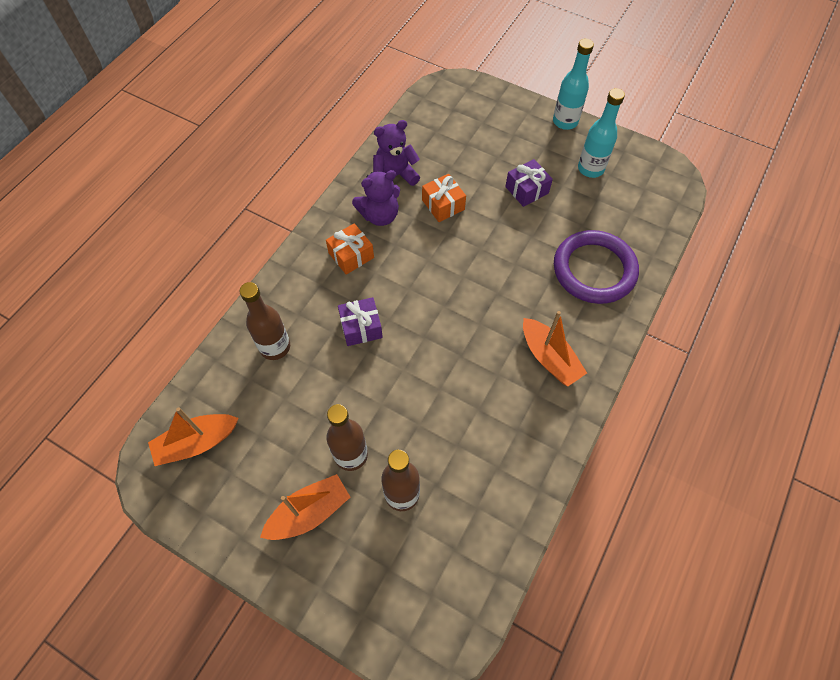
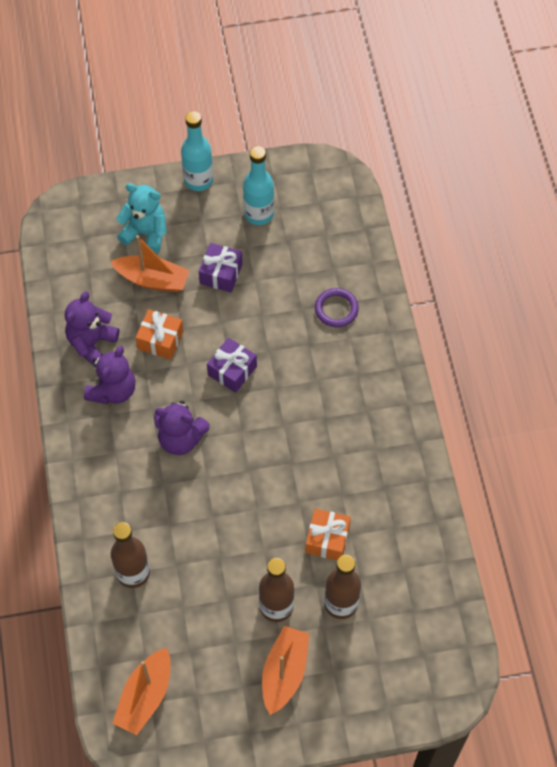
camera: 40 degrees left, 0 degrees up
(351, 255) = (122, 446): orange gift -> orange gift (327, 539)
(361, 327) = (190, 501): purple gift -> purple gift (232, 370)
(395, 280) = (181, 439): none -> purple teddy bear
(496, 132) = (145, 233): none -> turquoise teddy bear
(549, 358) = (361, 412): orange boat -> orange boat (152, 280)
(594, 270) = (336, 309): purple ring -> purple ring, size x0.50

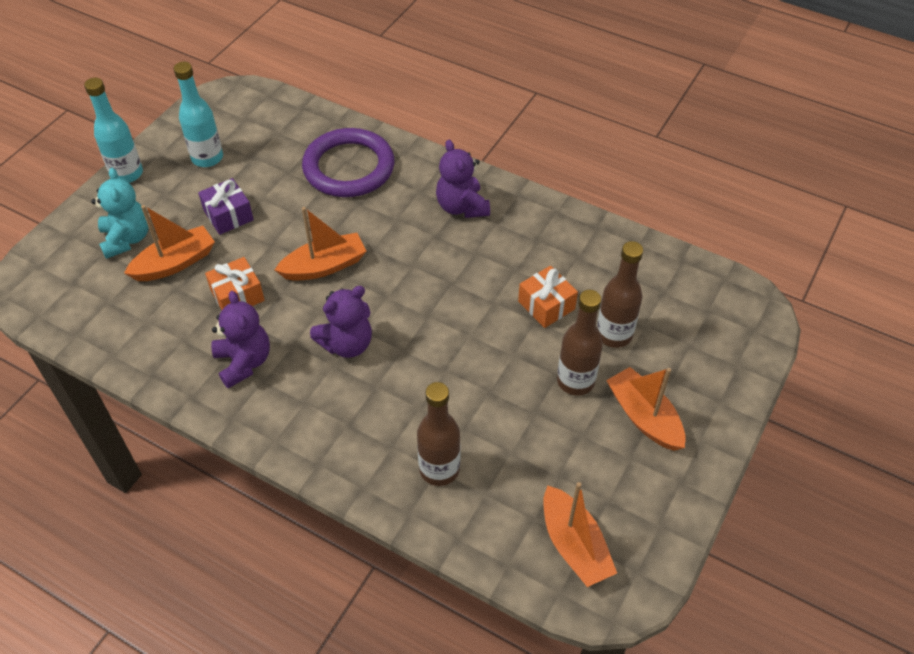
camera: 50 degrees left, 10 degrees down
(92, 343) = (179, 347): purple teddy bear -> purple teddy bear (462, 207)
(145, 233) = (127, 239): turquoise teddy bear -> turquoise teddy bear turned 105 degrees clockwise
(232, 370) = (324, 266): purple gift -> orange boat
(336, 309) = (349, 167): purple ring -> purple ring, size x2.00

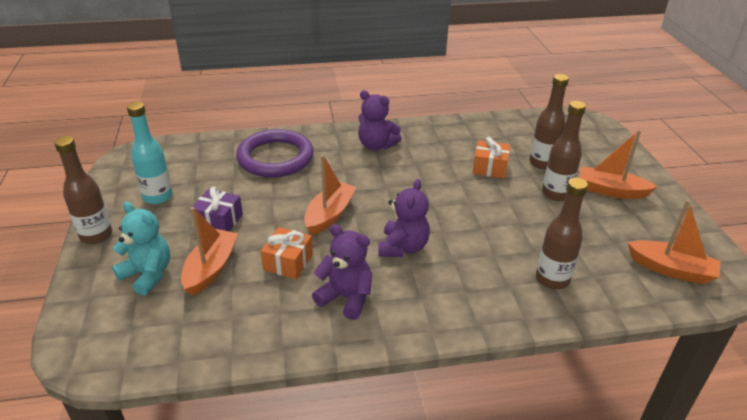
camera: 40 degrees left, 15 degrees down
(127, 174) = (96, 235): turquoise bottle -> brown bottle

